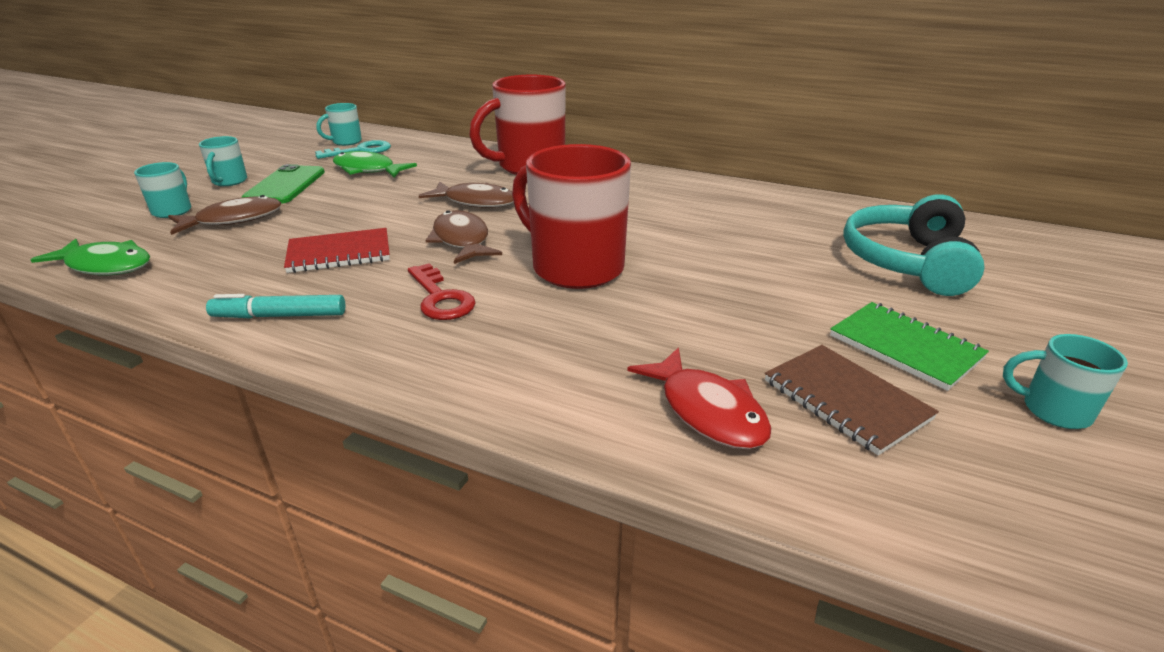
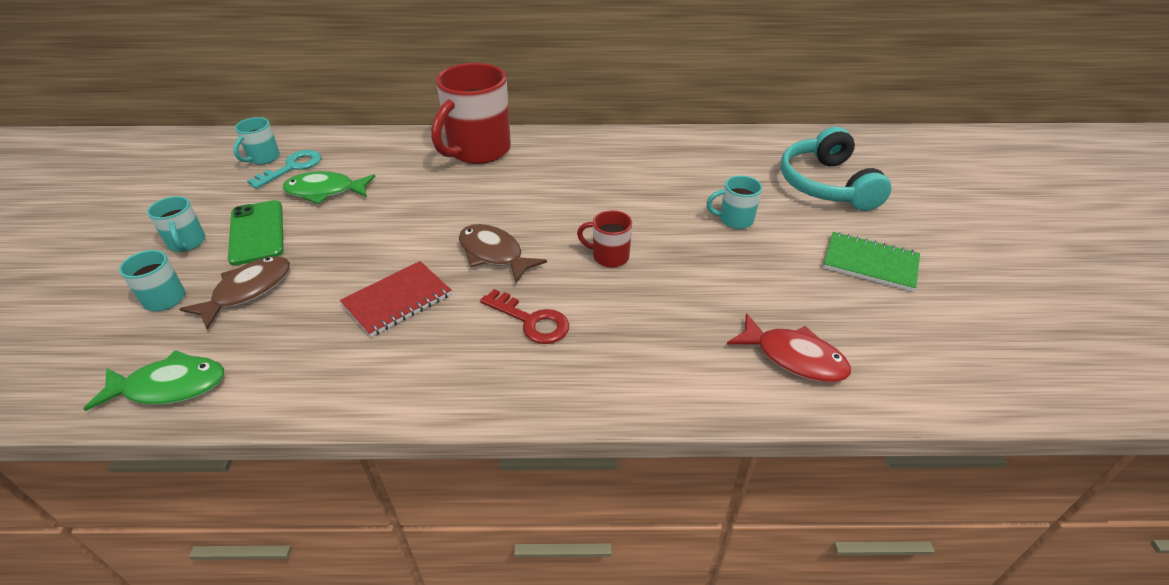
camera: 25 degrees left, 10 degrees up
(280, 316) = (411, 384): turquoise marker -> none
(476, 202) = (467, 206): brown fish -> none
(574, 267) = (609, 256): red mug -> red mug, size x0.47
(845, 400) = (864, 319): brown notebook -> none
(1052, 410) = (971, 287): turquoise mug -> turquoise mug (734, 220)

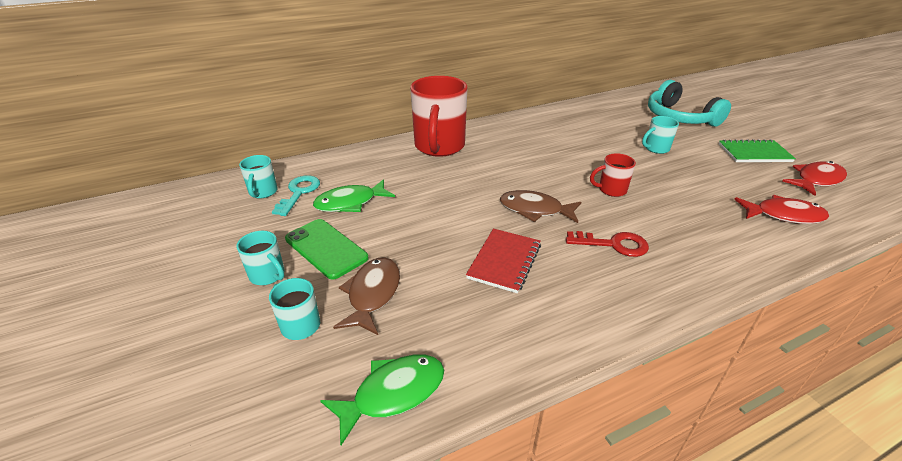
camera: 25 degrees left, 5 degrees down
(914, 327) = (816, 180): none -> red fish

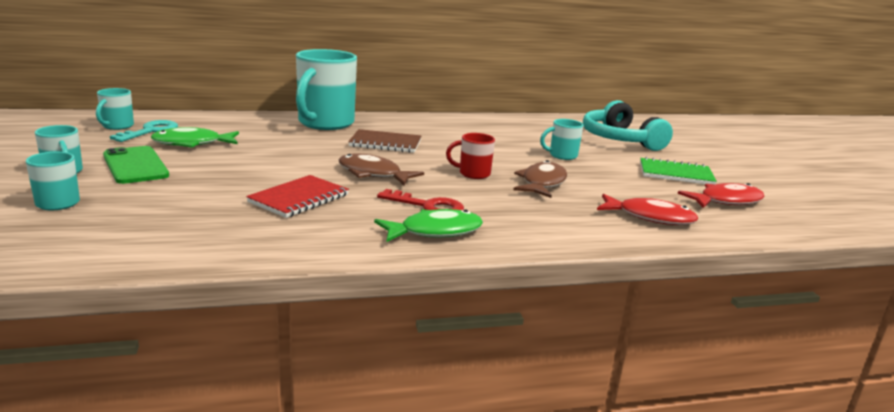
camera: 10 degrees right, 15 degrees down
(372, 294) = (145, 197): brown fish -> brown fish (542, 183)
(393, 393) = (94, 252): green fish -> green fish (435, 232)
(439, 147) = (325, 123): red mug -> turquoise mug
(510, 164) = (385, 143): none -> brown notebook

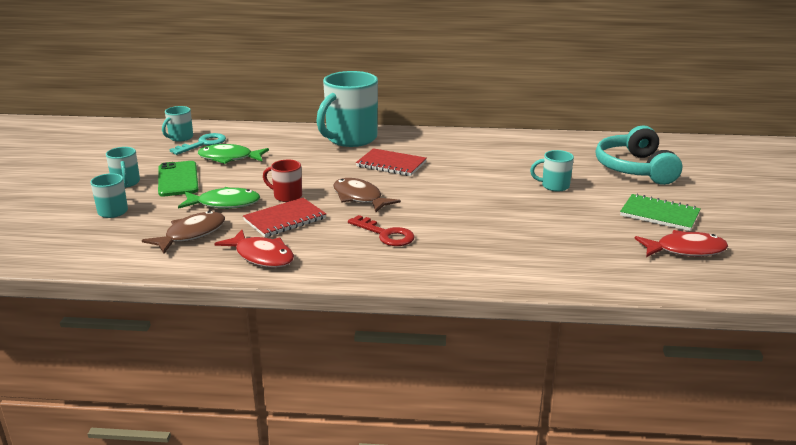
camera: 20 degrees right, 5 degrees up
(385, 143) = (391, 164): brown notebook -> red notebook
(435, 232) = (375, 260): green fish -> green fish (224, 204)
(473, 174) = (449, 203): red mug -> red mug (286, 196)
(542, 183) = (508, 217): brown fish -> brown fish (191, 234)
(650, 217) = (585, 262): red fish -> red fish (261, 256)

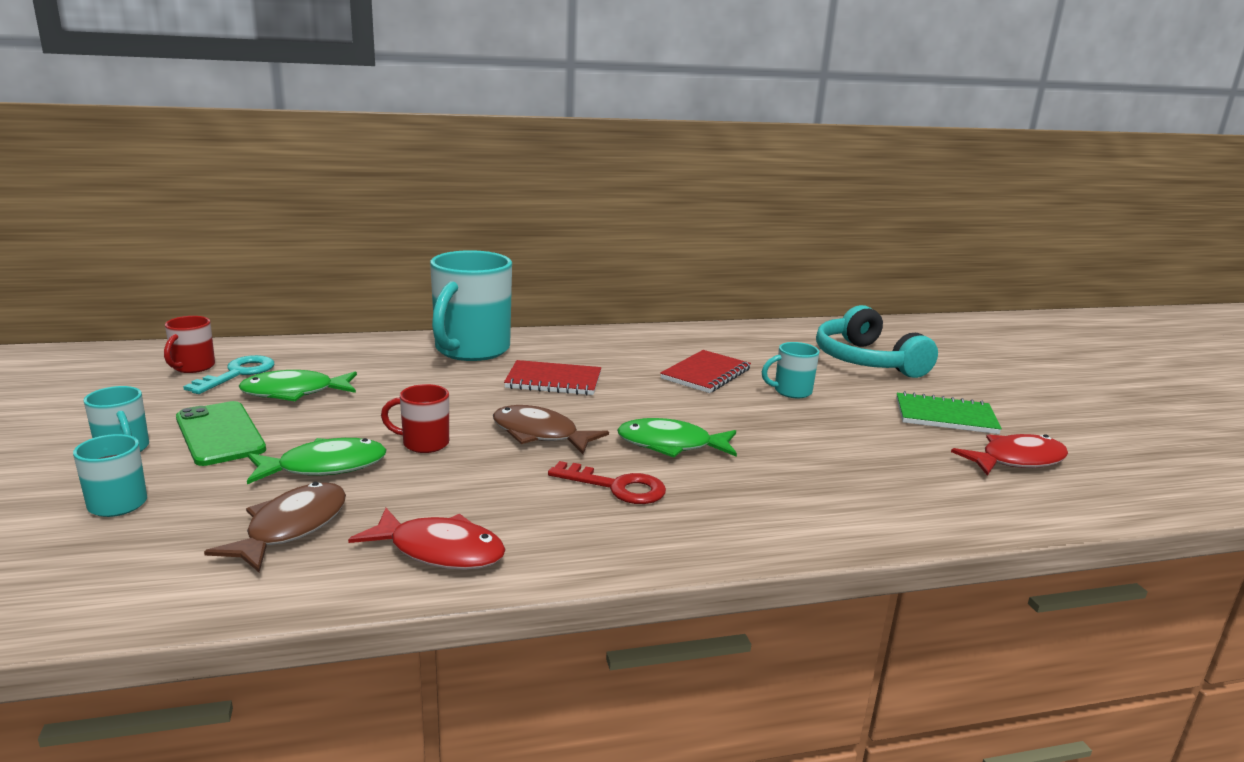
camera: 20 degrees left, 5 degrees down
(180, 138) = (192, 367): turquoise mug -> red mug
(285, 219) = (443, 482): red notebook -> red notebook (706, 374)
(439, 213) = (671, 445): none -> green fish

